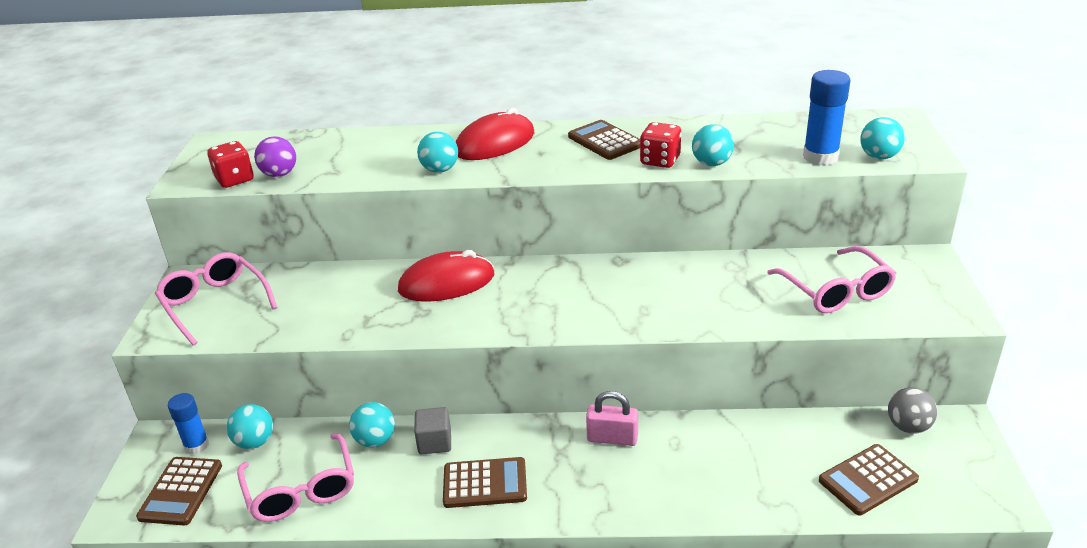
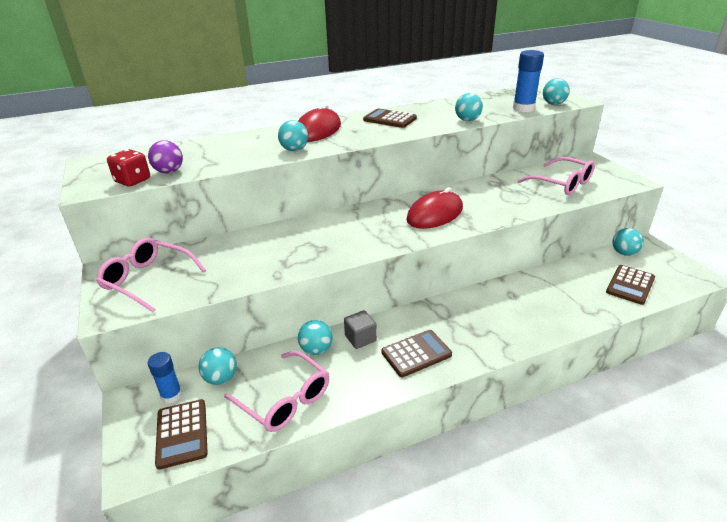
camera: 25 degrees left, 0 degrees up
(446, 283) = (323, 228): red mouse -> red mouse (435, 214)
(612, 438) = (473, 303): pink padlock -> none
(660, 161) = (435, 123): red dice -> none
(908, 427) = (624, 253): grey ball -> turquoise ball

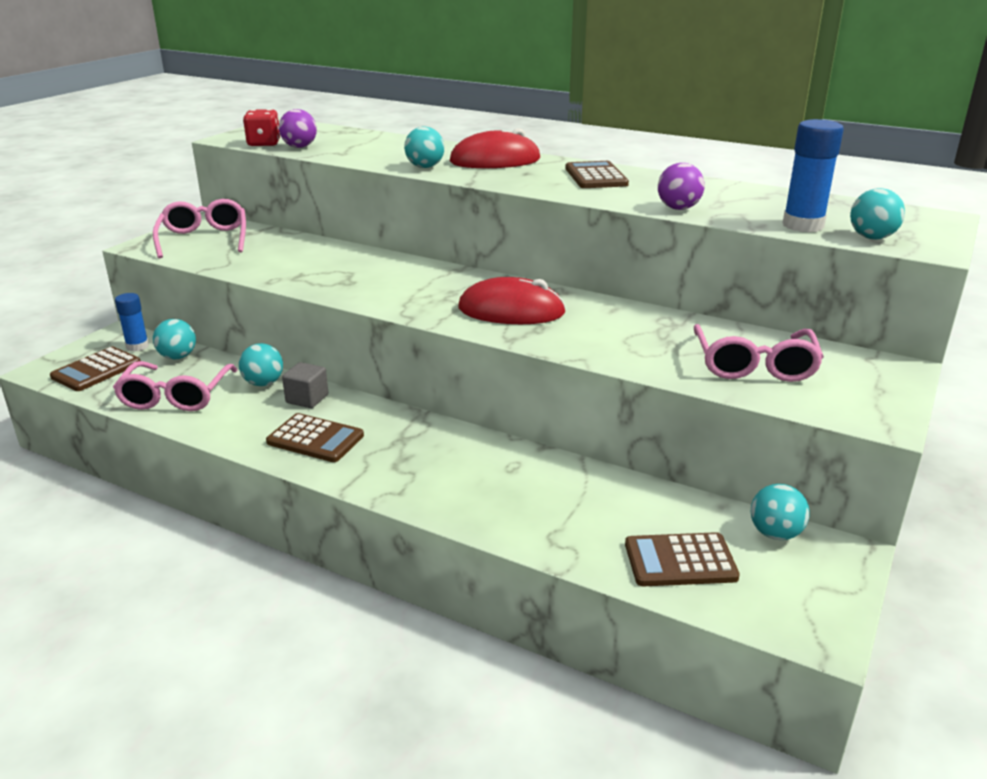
camera: 50 degrees right, 5 degrees down
(467, 120) = (678, 208): turquoise ball -> purple ball

